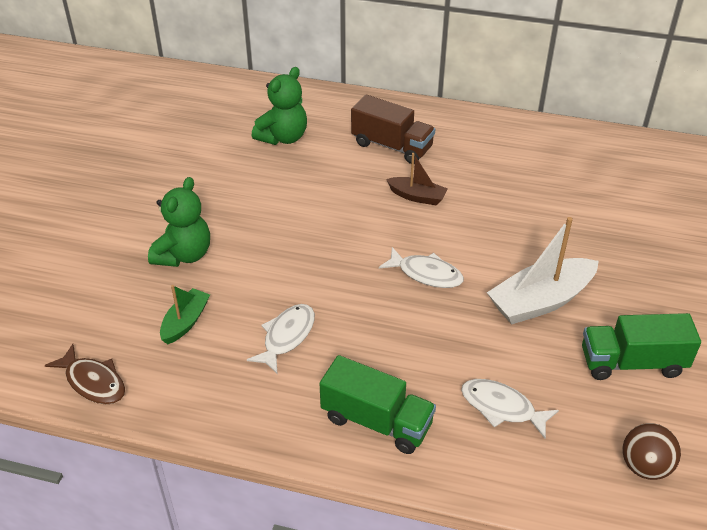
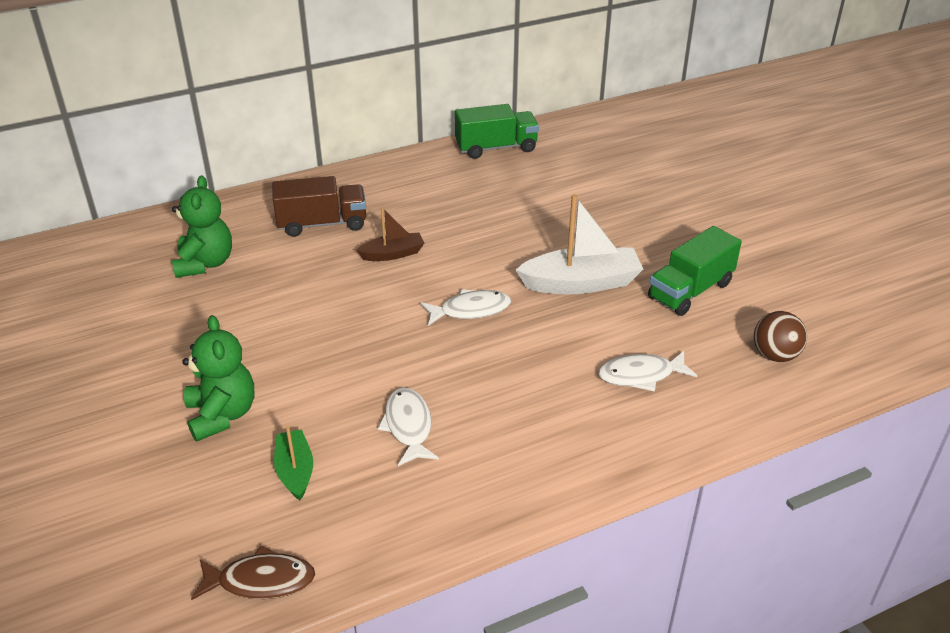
camera: 40 degrees left, 5 degrees down
(376, 421) = (561, 444): green truck -> green truck (496, 148)
(540, 301) = (581, 283): white boat -> white boat turned 120 degrees counterclockwise

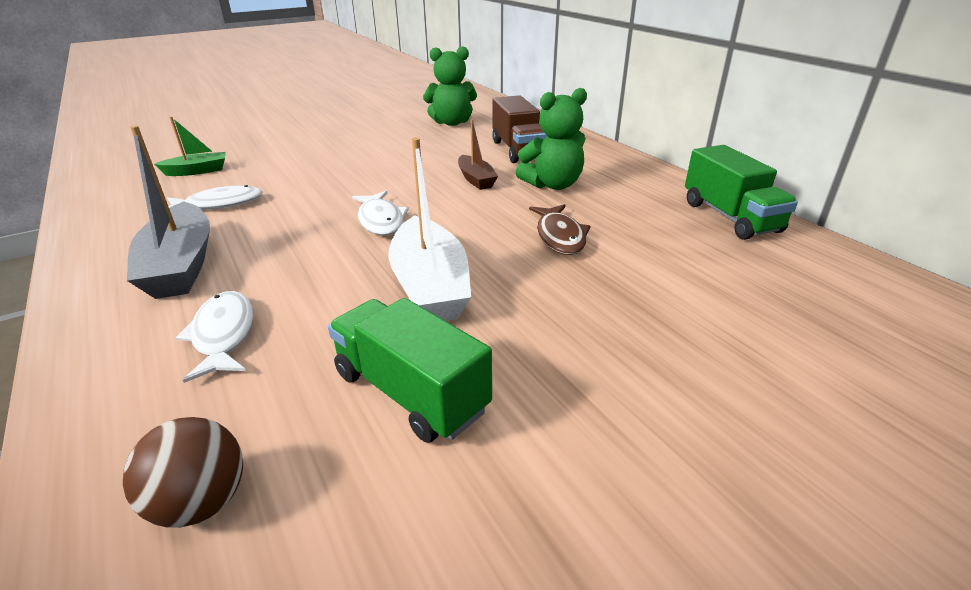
camera: 85 degrees right, 5 degrees down
(222, 415) = (272, 146): green teddy bear -> green teddy bear (553, 185)
(261, 581) = (100, 172): brown fish -> brown fish (560, 236)
(540, 423) = (181, 265): none -> grey boat

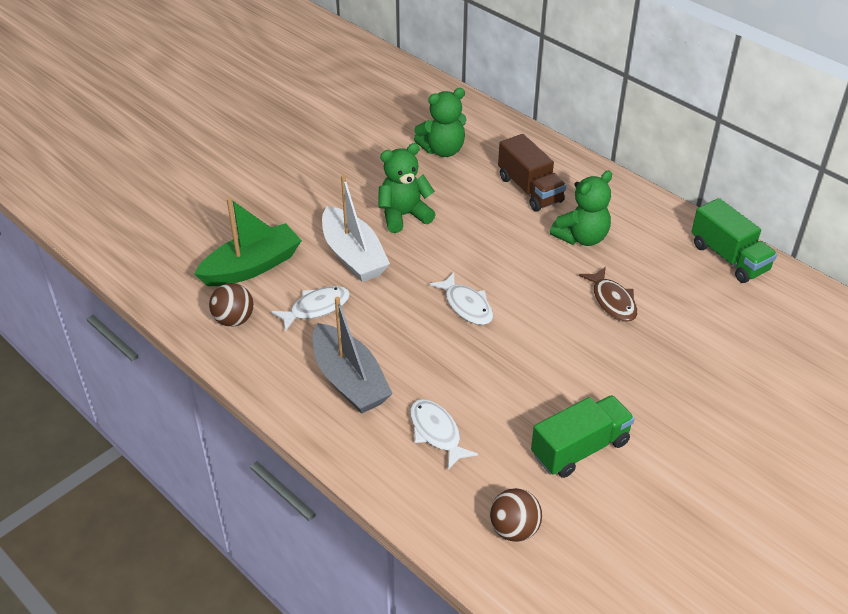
camera: 15 degrees left, 10 degrees up
(130, 203) = (234, 320): none -> brown ball
(197, 171) = (252, 267): green boat -> green boat, size x1.78
(377, 154) = (404, 215): none -> green teddy bear
(410, 392) = (580, 449): green truck -> green truck turned 120 degrees clockwise
(430, 286) = (545, 367): white boat -> white boat (353, 255)
(476, 179) = (514, 240): brown boat -> none

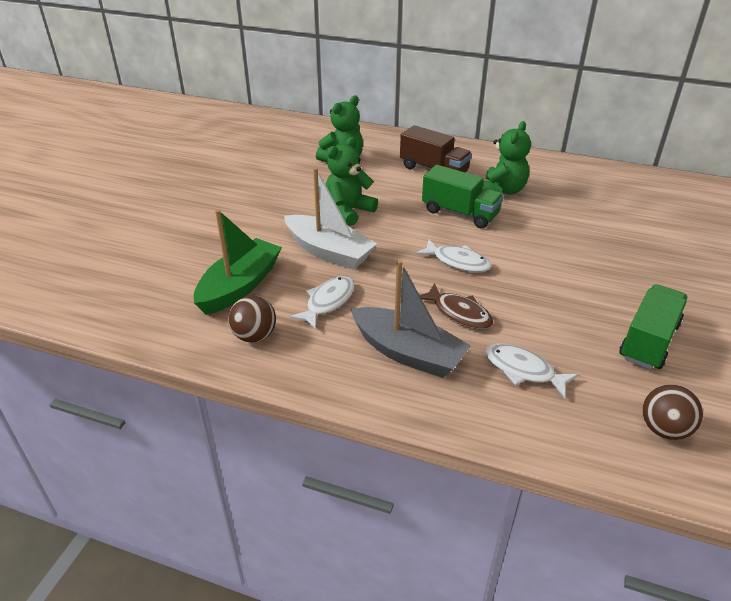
camera: 25 degrees left, 5 degrees down
(612, 301) = (565, 226): brown fish -> brown fish (459, 313)
(729, 257) = (615, 177): green truck -> green truck (460, 213)

